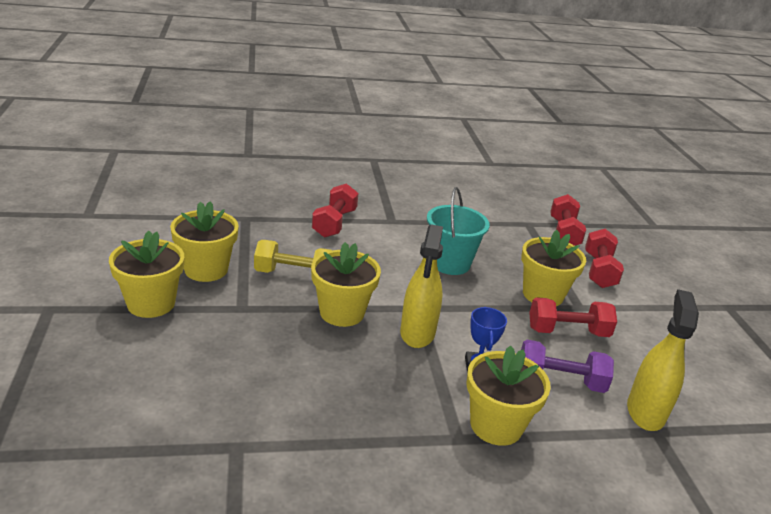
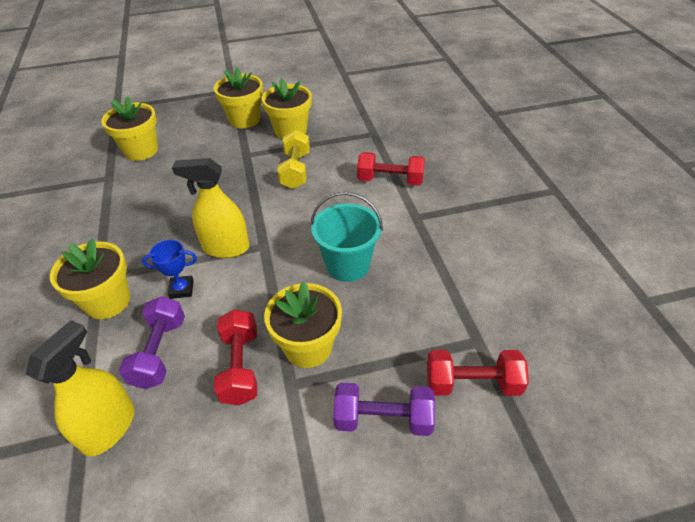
camera: 90 degrees right, 15 degrees up
(342, 312) = (248, 202): yellow flower pot -> yellow flower pot (141, 150)
(599, 271) = (383, 419): red dumbbell -> purple dumbbell
(645, 412) = (109, 427): yellow spray bottle -> yellow spray bottle turned 75 degrees counterclockwise

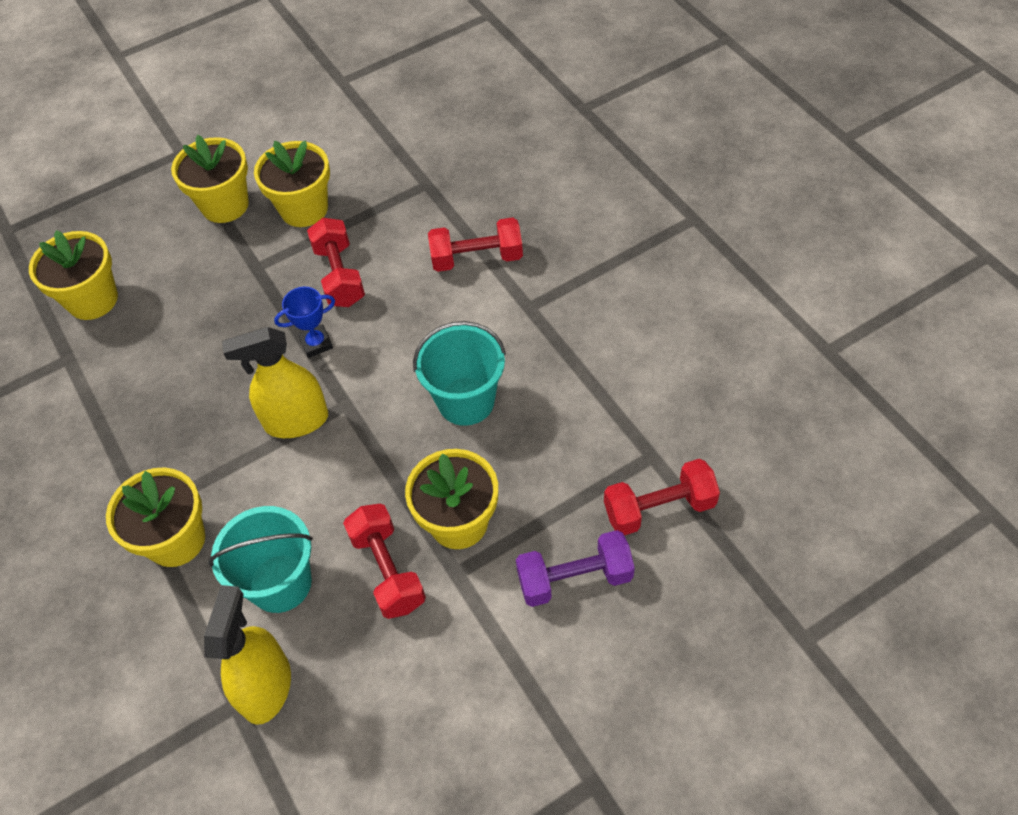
camera: 15 degrees left, 10 degrees up
(160, 352) = (280, 583): purple dumbbell -> turquoise bucket
(181, 289) = (266, 495): blue trophy -> blue trophy (316, 343)
(295, 170) = (339, 276): yellow dumbbell -> red dumbbell

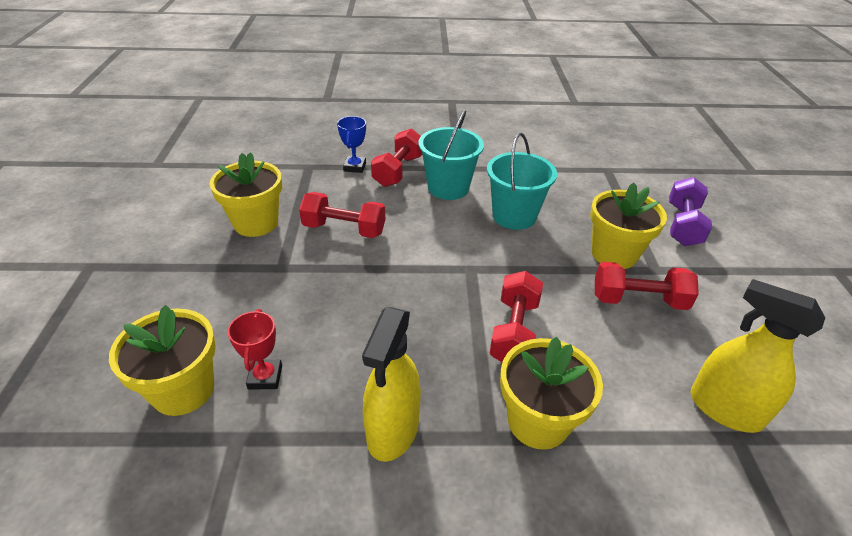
camera: 65 degrees left, 15 degrees down
(128, 338) = (265, 377): none -> red trophy
(225, 205) = (191, 261): yellow flower pot -> none
(280, 583) = (622, 364): turquoise bucket -> turquoise bucket (448, 188)
(296, 421) = (465, 299): yellow spray bottle -> yellow spray bottle (393, 430)
(316, 343) = (397, 263): blue trophy -> blue trophy (355, 167)
(659, 508) = (646, 180): red dumbbell -> red dumbbell (514, 331)

